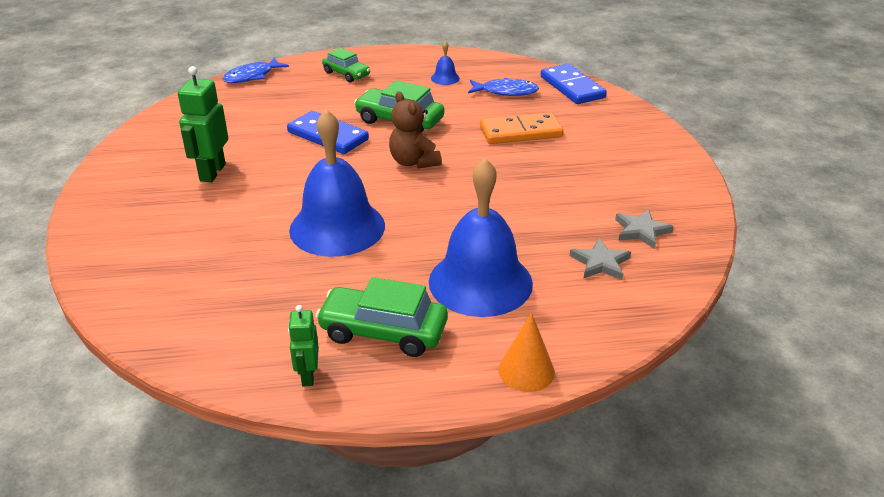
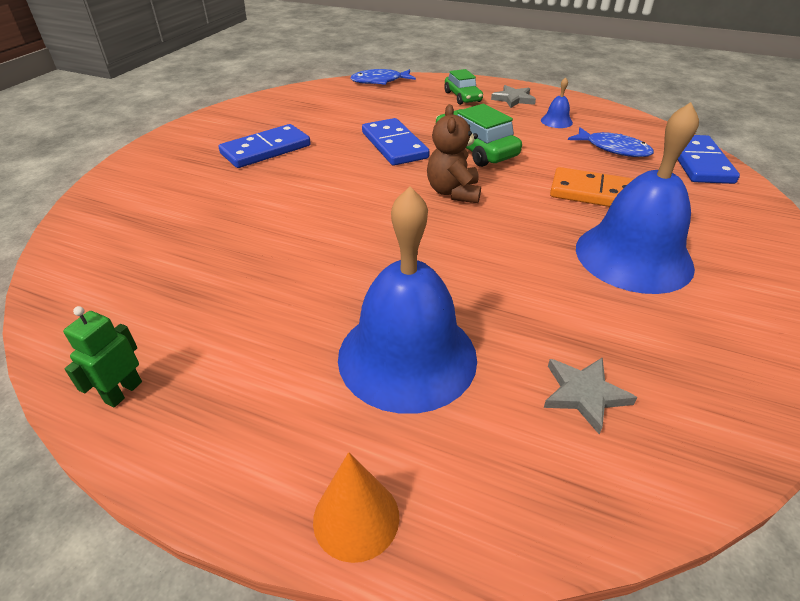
camera: 30 degrees right, 5 degrees up
(212, 172) = (266, 150): green robot -> blue domino
(337, 227) = (317, 234): blue bell -> blue bell (633, 256)
(383, 332) = (246, 373): green car -> none
(641, 231) = (677, 370): grey star -> grey star (513, 99)

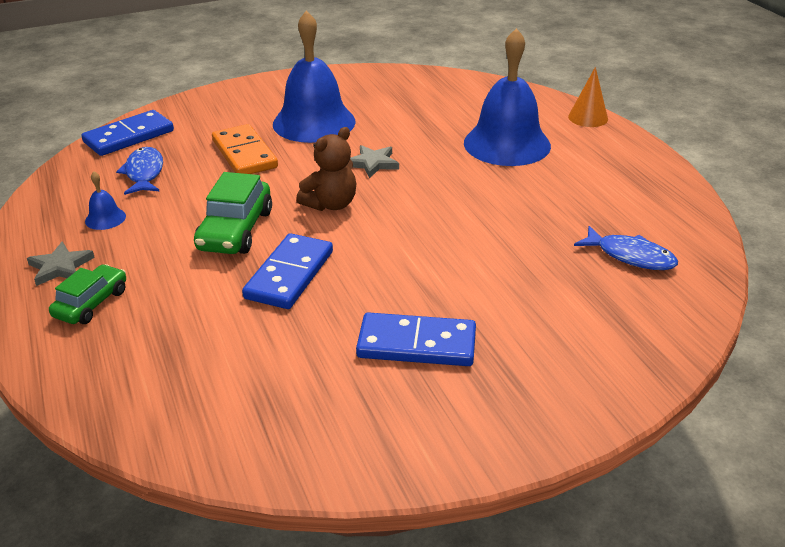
camera: 135 degrees left, 5 degrees down
(123, 392) = (670, 194): green robot -> none
(379, 81) = (100, 405): blue fish -> blue fish (630, 256)
(584, 394) = (449, 103): grey star -> grey star (373, 163)

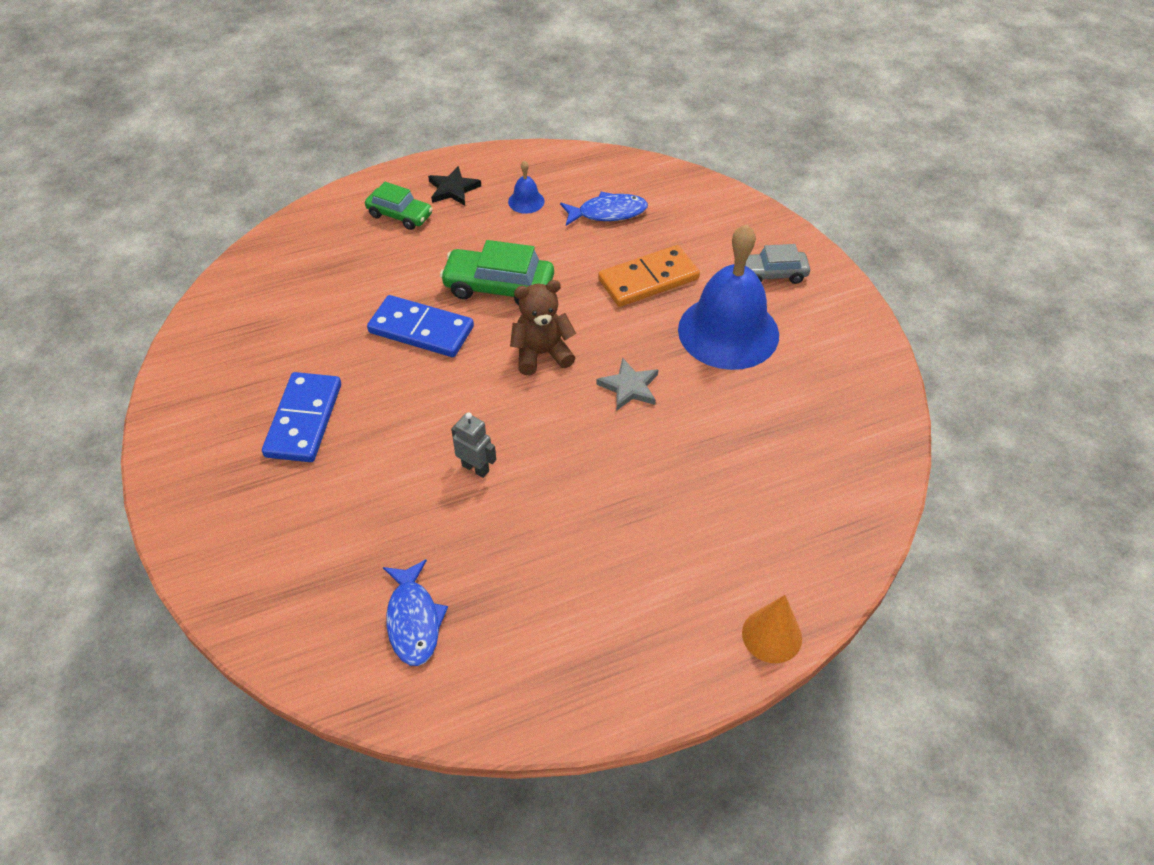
camera: 90 degrees right, 15 degrees up
(60, 267) = (453, 189): grey star -> black star
(129, 137) = (683, 191): blue domino -> none
(251, 104) = (771, 274): none -> grey car
(331, 204) = (541, 354): brown teddy bear -> brown teddy bear turned 120 degrees clockwise
(467, 233) = (475, 468): none -> grey robot
(507, 144) = (683, 524): blue bell -> none
(630, 256) = (413, 620): blue fish -> blue fish turned 45 degrees counterclockwise

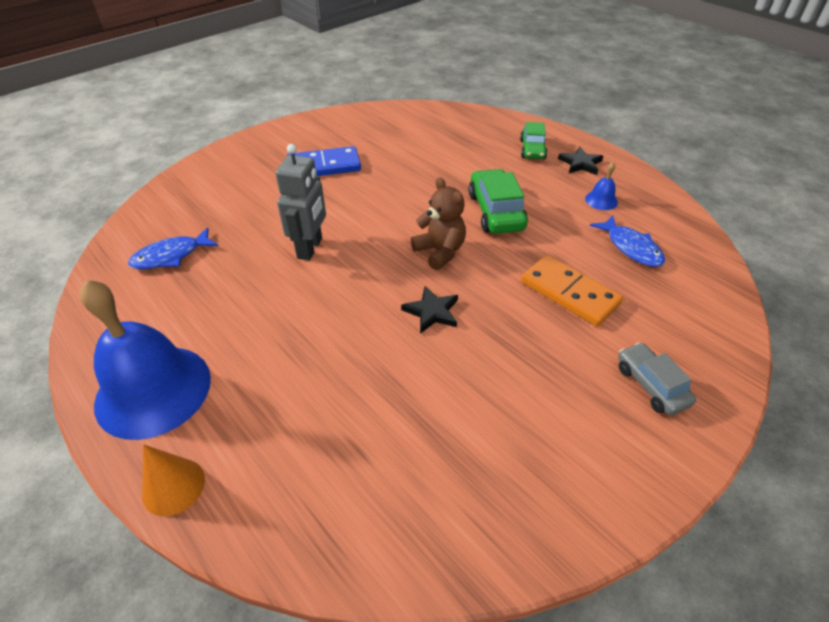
camera: 70 degrees right, 5 degrees down
(421, 330) = (428, 188): blue domino -> none
(475, 468) = (310, 248): grey robot -> grey robot, size x1.69
(629, 387) = (432, 312): grey star -> black star
(728, 331) = (543, 366): blue bell -> blue bell (153, 390)

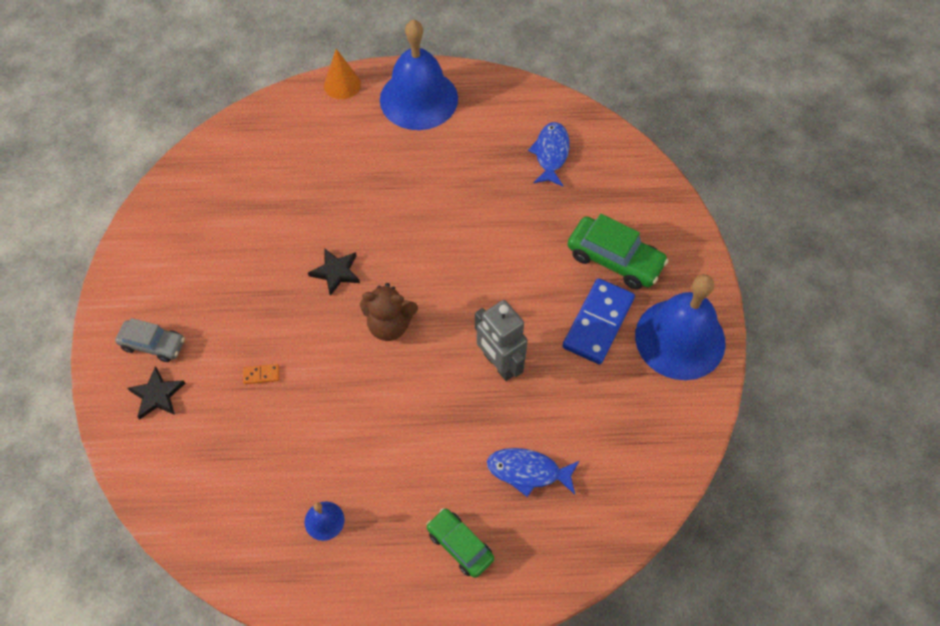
camera: 130 degrees right, 15 degrees up
(301, 135) = (680, 339): none -> blue bell
(310, 248) = (478, 242): grey robot -> grey robot (499, 364)
(495, 212) = (397, 411): green car -> green car (615, 259)
(569, 293) = (261, 375): orange domino -> orange domino, size x0.41
(580, 163) = (392, 568): black star -> black star (157, 395)
(631, 247) = (252, 474): blue fish -> blue fish (528, 471)

